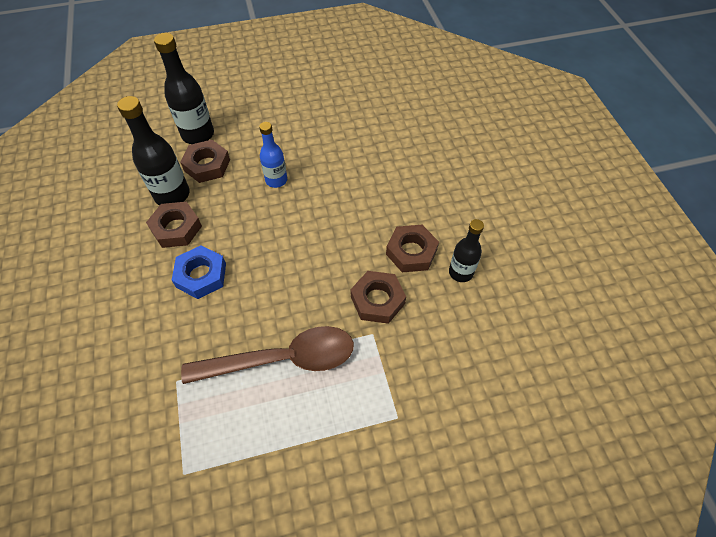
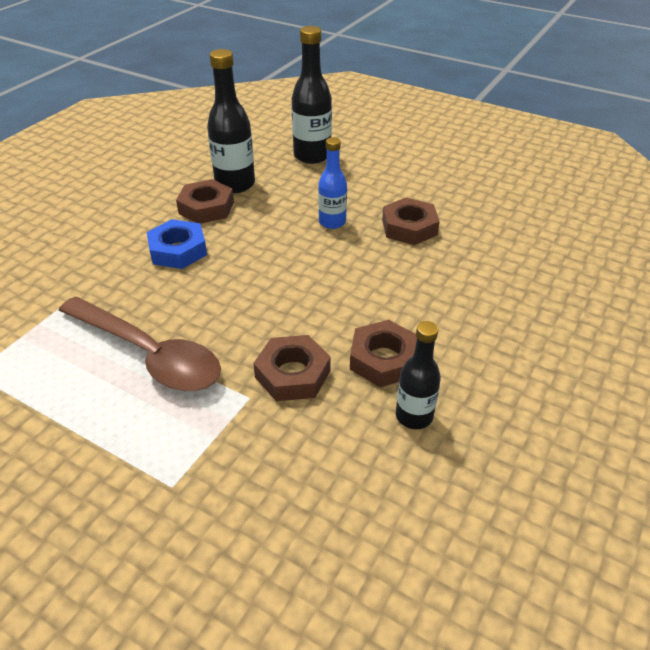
camera: 45 degrees right, 15 degrees down
(207, 165) = (290, 180): brown nut -> brown nut (409, 227)

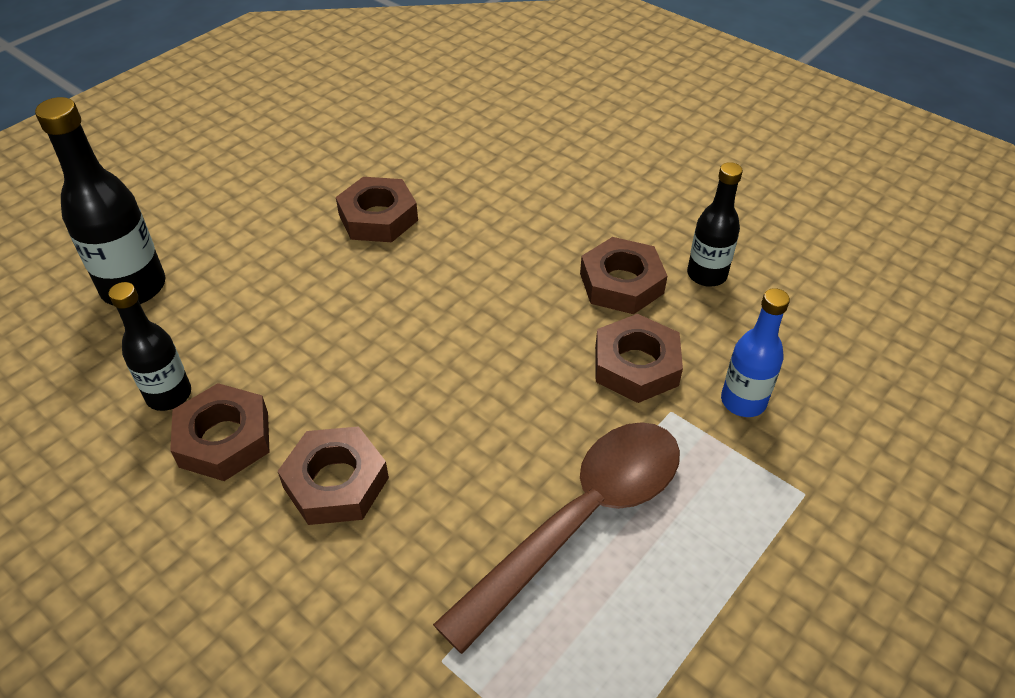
camera: 80 degrees left, 5 degrees up
(178, 250) = (336, 482): blue nut -> brown nut
(235, 184) = (169, 395): black bottle -> black bottle, size x0.63
(332, 222) = (334, 289): blue bottle -> blue bottle (743, 401)

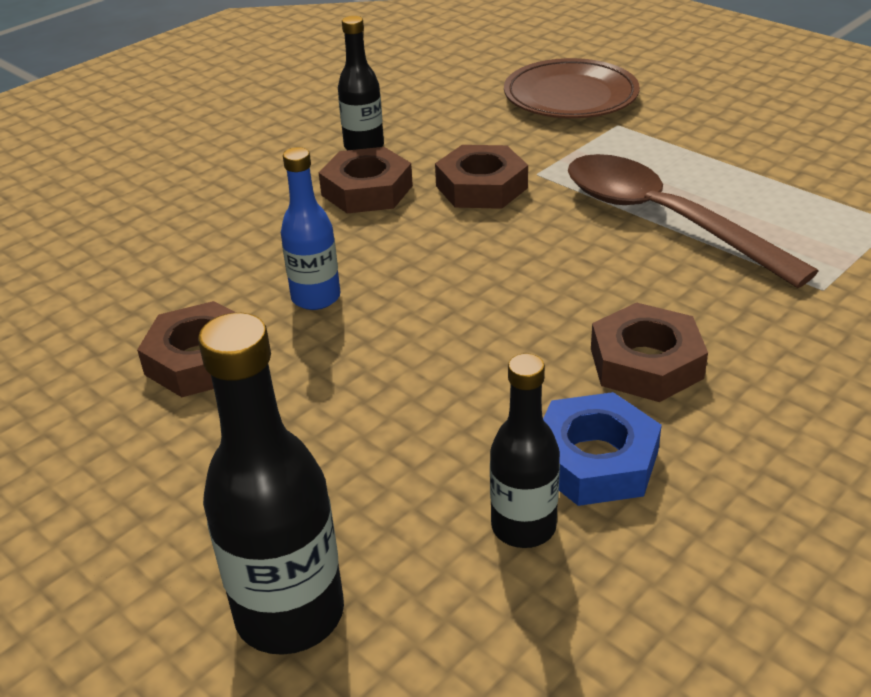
camera: 85 degrees left, 10 degrees down
(224, 439) = (595, 460): brown nut -> blue nut
(743, 401) = (524, 141): blue bottle -> blue bottle (316, 298)
(871, 448) = (570, 96): none -> brown plate

